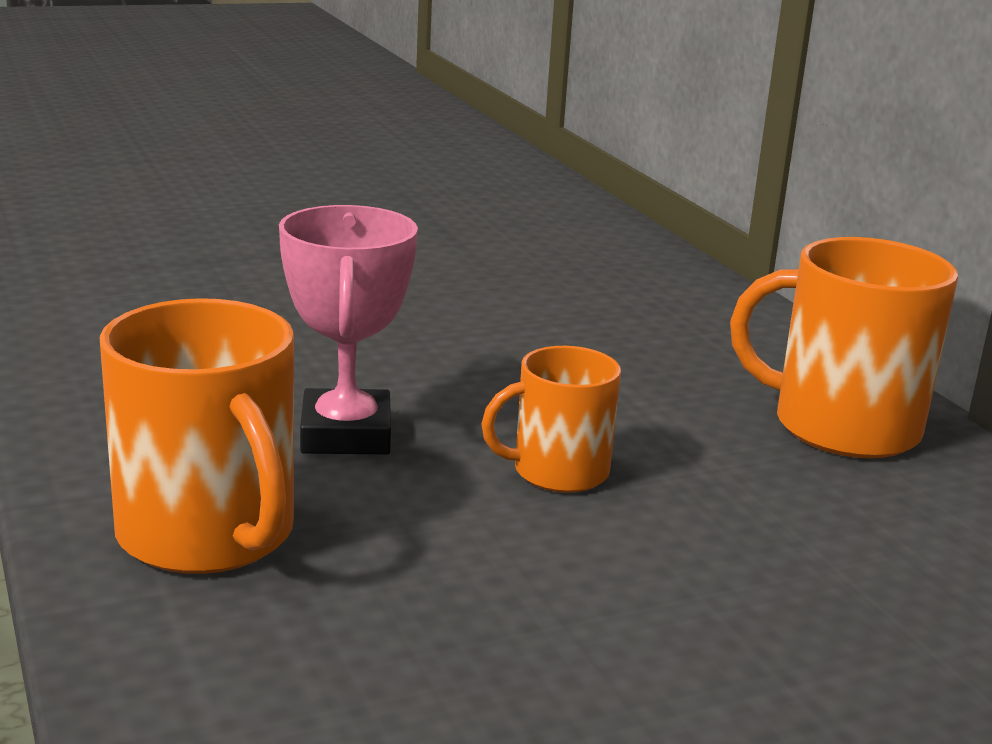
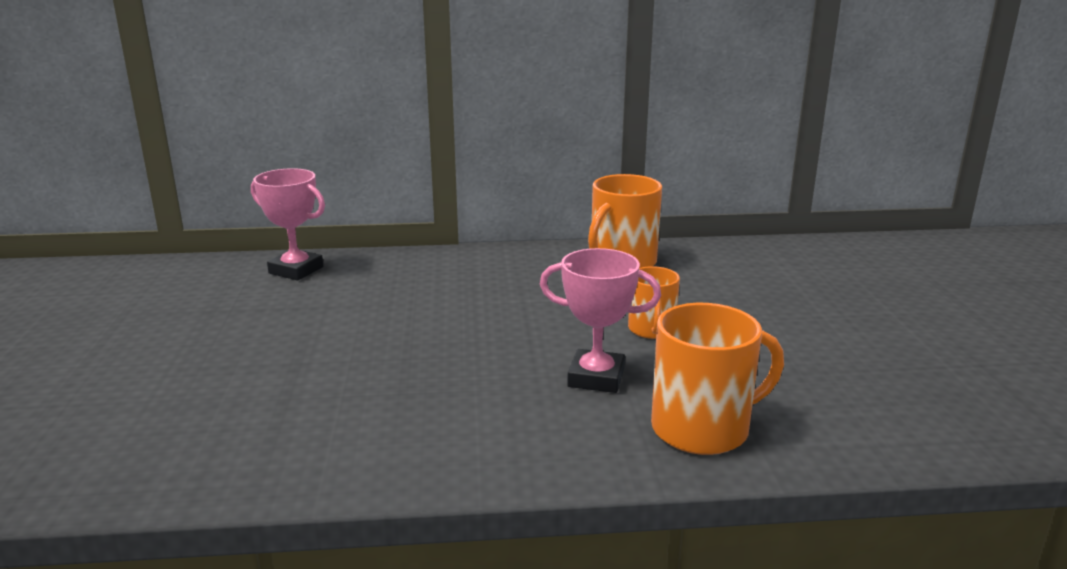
camera: 70 degrees left, 0 degrees up
(555, 212) = (296, 270): none -> pink trophy

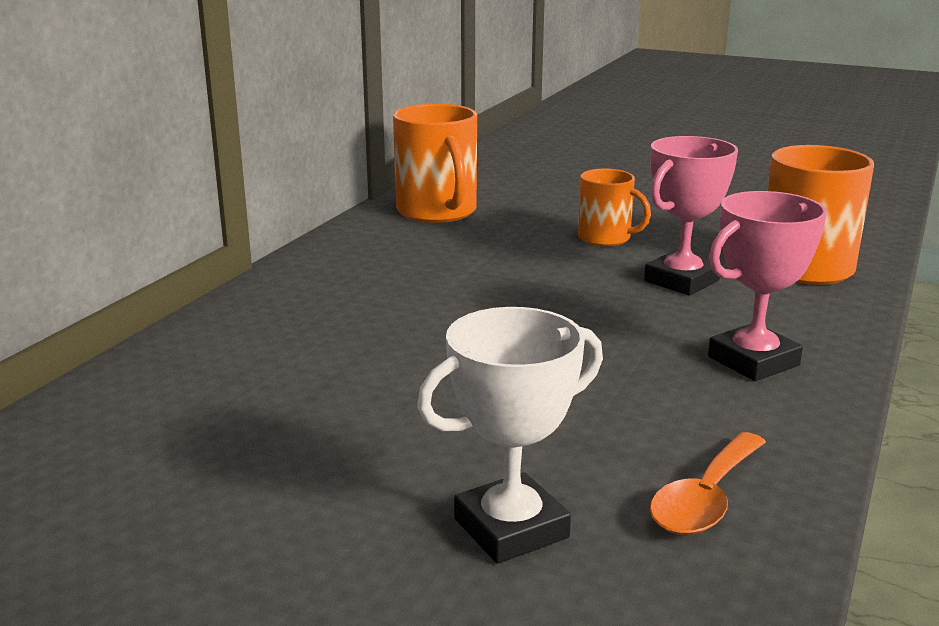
camera: 60 degrees left, 0 degrees up
(174, 399) = (511, 528): none -> white trophy
(233, 454) = (705, 499): none -> orange spoon
(296, 270) = (170, 376): pink trophy -> pink trophy (753, 361)

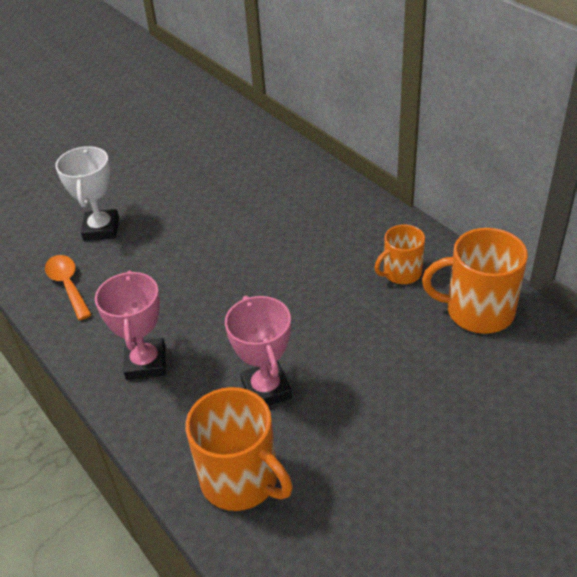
camera: 120 degrees right, 20 degrees up
(605, 238) = (368, 386): orange mug -> orange mug (401, 273)

